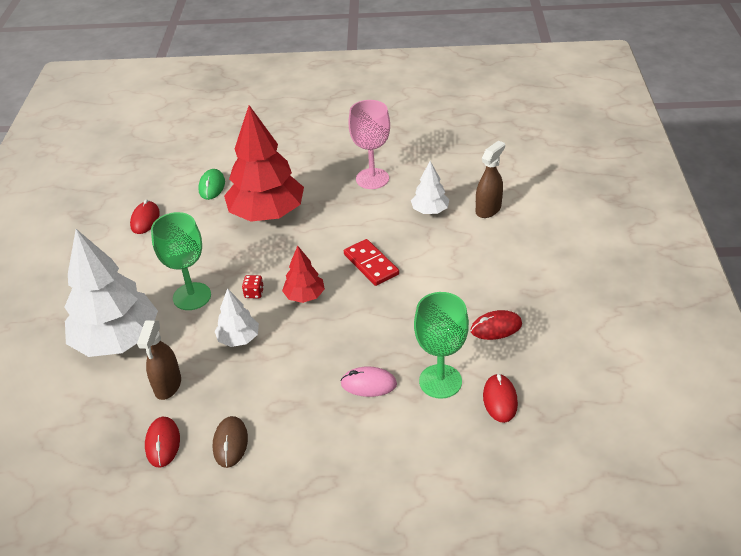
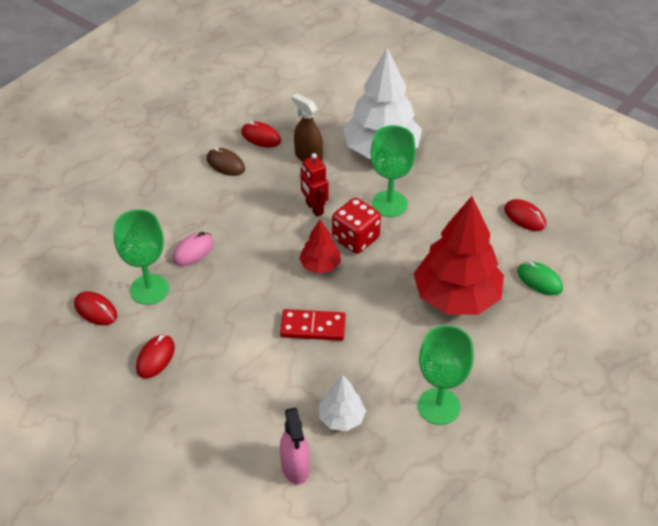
camera: 125 degrees right, 5 degrees up
(238, 339) = (314, 208): white tree -> red robot
(254, 293) = (355, 239): red dice -> red dice, size x2.15
(372, 179) = (439, 406): pink goblet -> green goblet
(488, 209) = (295, 467): brown spray bottle -> pink spray bottle

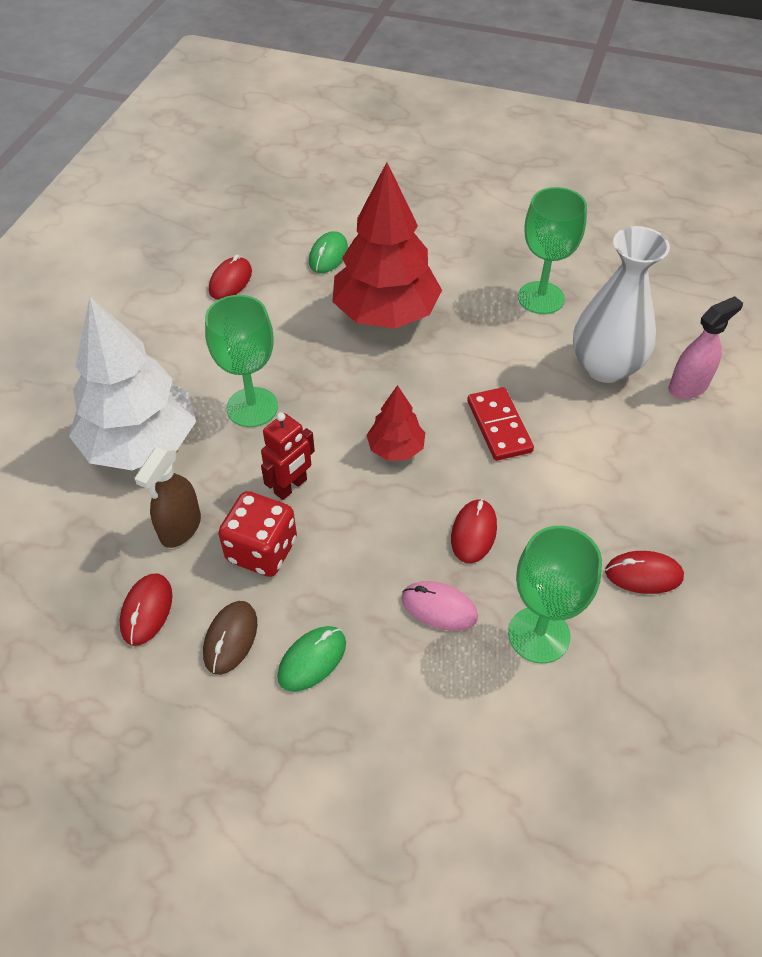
camera: 110 degrees left, 5 degrees up
(95, 310) = (614, 691): red mouse -> red mouse (473, 533)
(194, 191) = (312, 660): none -> green mouse
(341, 418) = (605, 367): white tree -> white vase
(355, 239) = (332, 425): red dice -> red dice (262, 550)

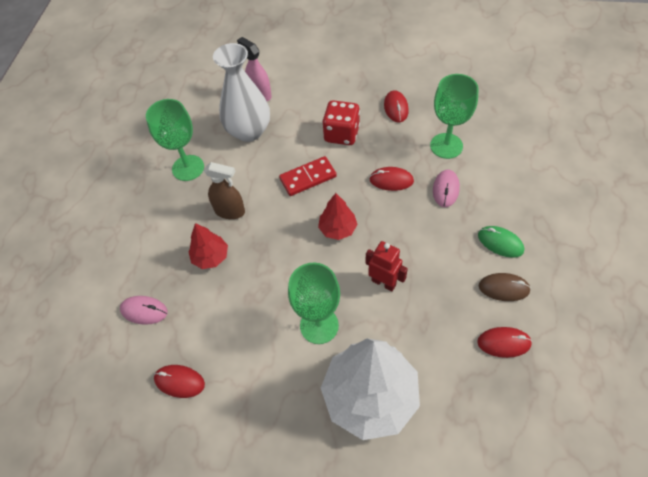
camera: 95 degrees left, 5 degrees up
(180, 528) = (436, 342): brown spray bottle -> brown spray bottle (230, 211)
(262, 550) = (437, 287): red dice -> red dice (341, 134)
(328, 255) = (144, 311): green mouse -> pink mouse
(386, 313) = (211, 257): red tree -> red tree, size x0.48

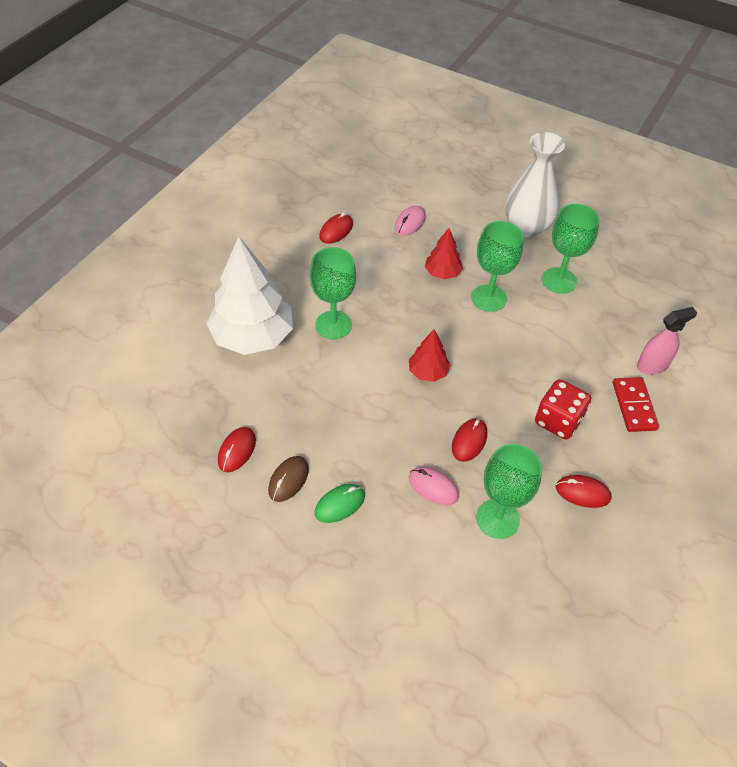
camera: 105 degrees right, 5 degrees down
(230, 211) = (489, 298): brown spray bottle -> green goblet
(249, 131) = (594, 340): white vase -> white vase (526, 227)
(308, 178) = (505, 369): red domino -> red domino (633, 406)
(384, 282) = (349, 385): red robot -> none

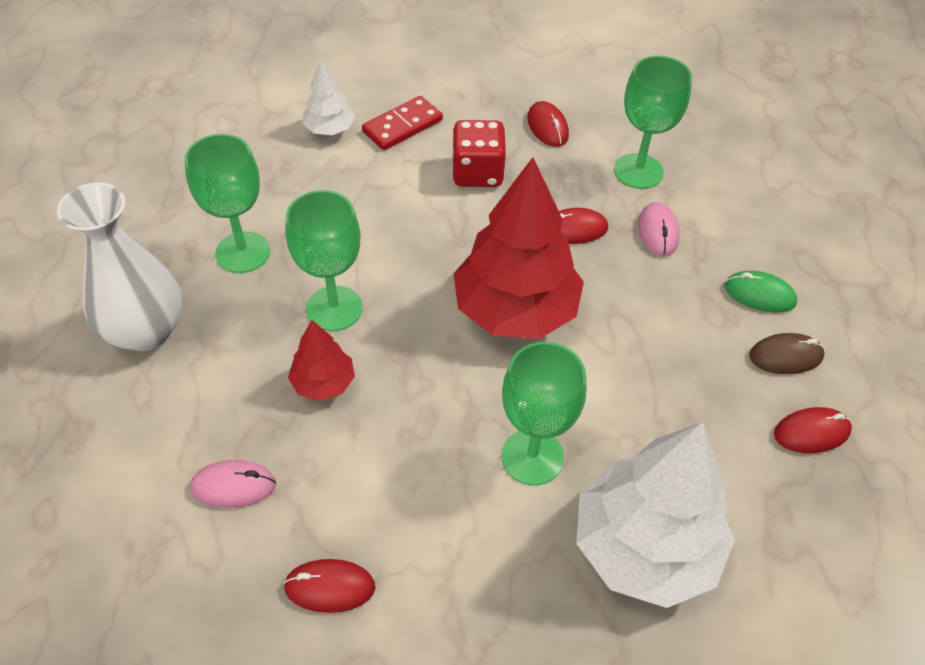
camera: 125 degrees left, 0 degrees up
(428, 372) = (515, 310): red tree -> red tree, size x2.08
(652, 365) = (329, 129): pink spray bottle -> white tree

